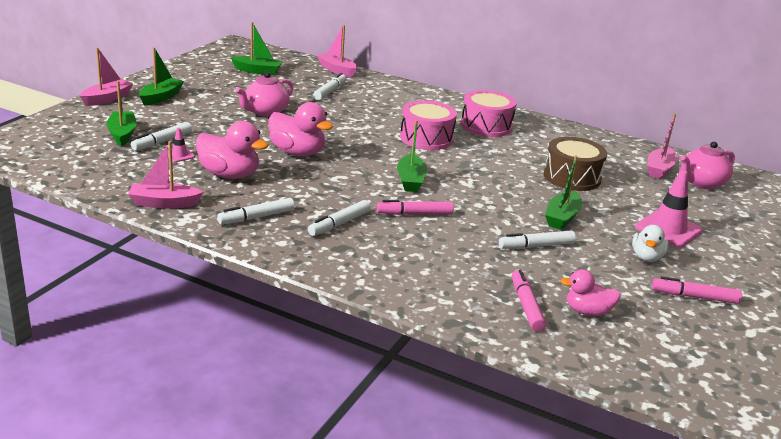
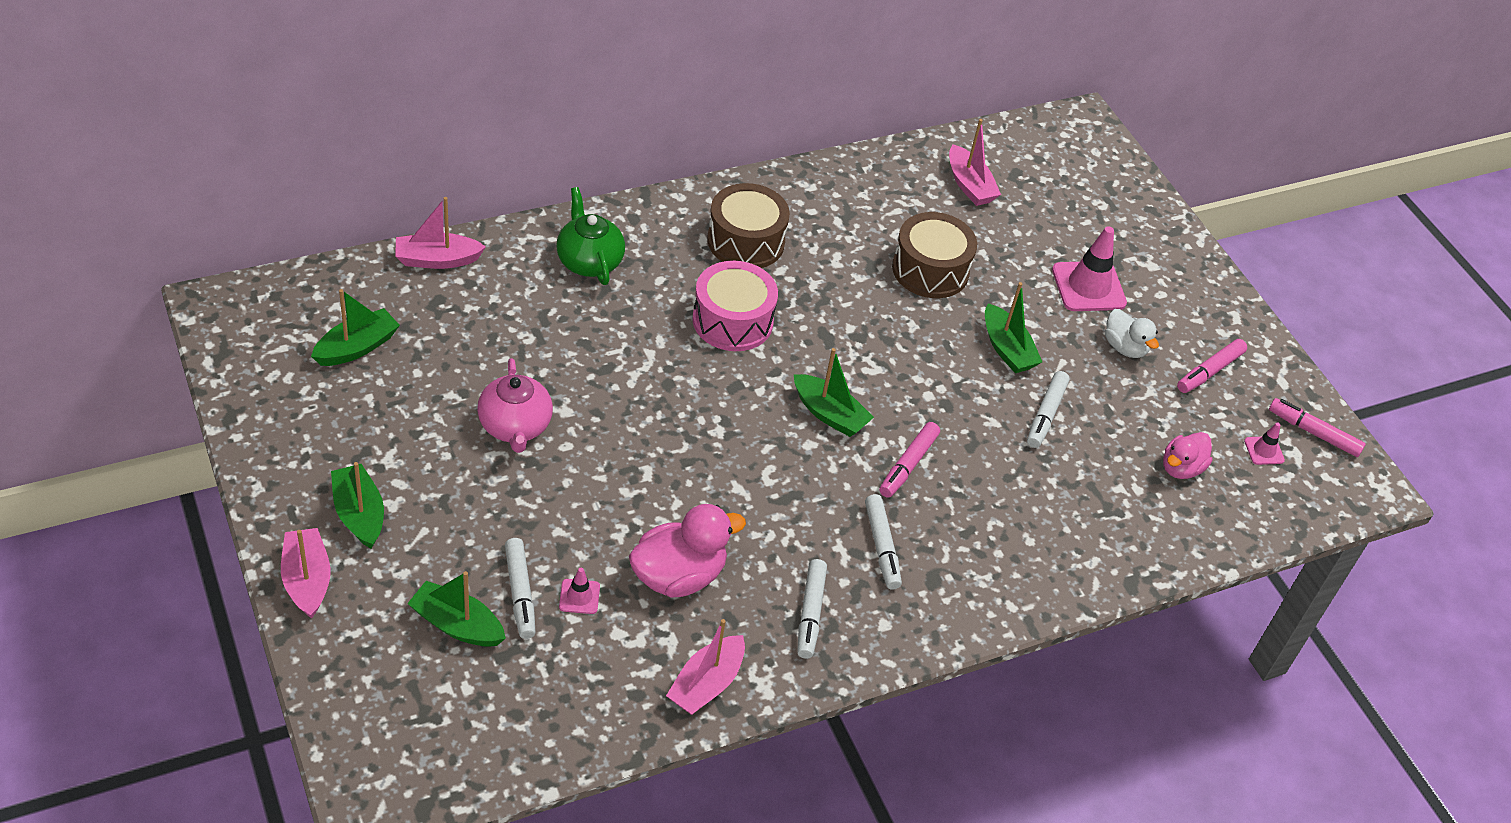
camera: 55 degrees left, 20 degrees up
(297, 152) = (670, 471): pink duck -> none
(330, 91) = (506, 317): white marker -> none
(398, 97) = (589, 261): none -> green teapot
(486, 126) = (746, 241): pink drum -> brown drum
(526, 306) = (1142, 506): pink marker -> pink marker (1313, 433)
(671, 344) = (1264, 451): none -> pink traffic cone
(702, 183) = (1022, 179): pink teapot -> none

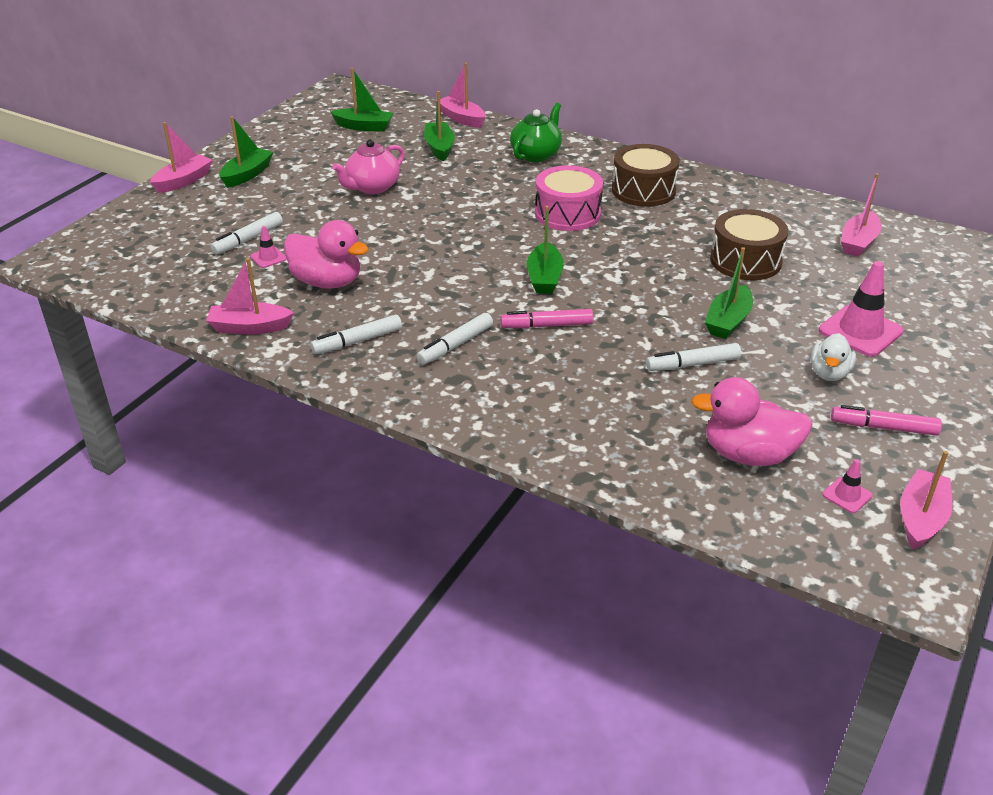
camera: 60 degrees right, 10 degrees down
(457, 625) = (201, 231): green boat -> green boat (439, 148)
(1181, 468) = (748, 454): pink duck -> pink duck, size x1.61
(1313, 433) = (921, 518): pink marker -> pink boat

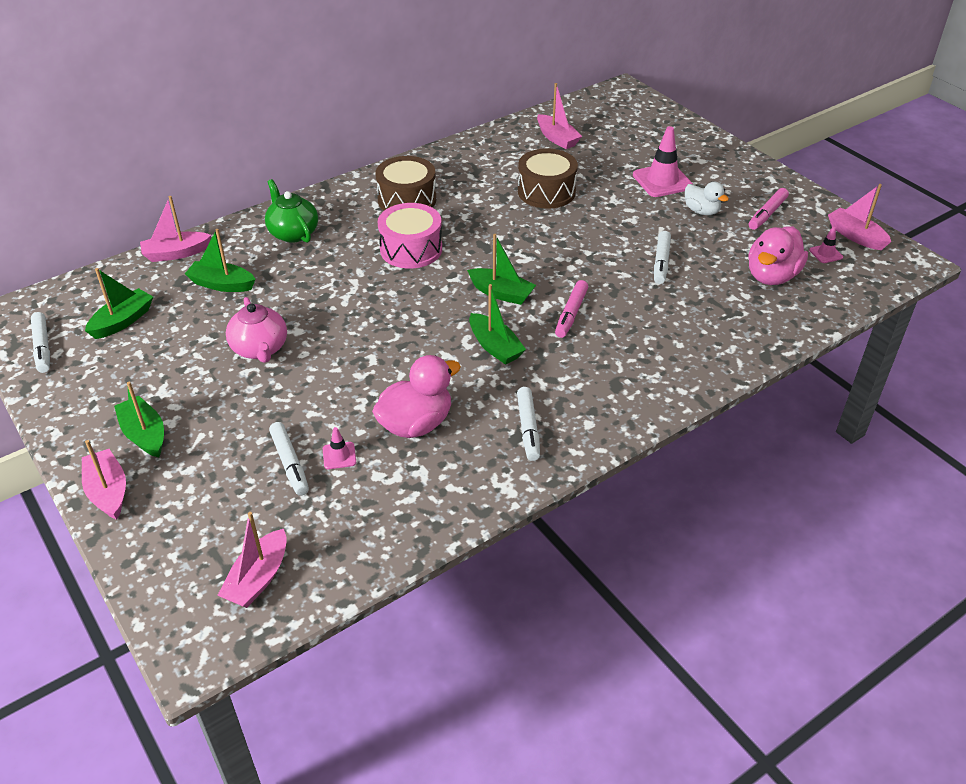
camera: 65 degrees left, 5 degrees up
(250, 327) = (459, 497): pink boat -> pink boat (258, 578)
(455, 345) = (569, 371): white marker -> white marker (42, 347)
(728, 321) = (618, 228): green boat -> green boat (495, 347)

